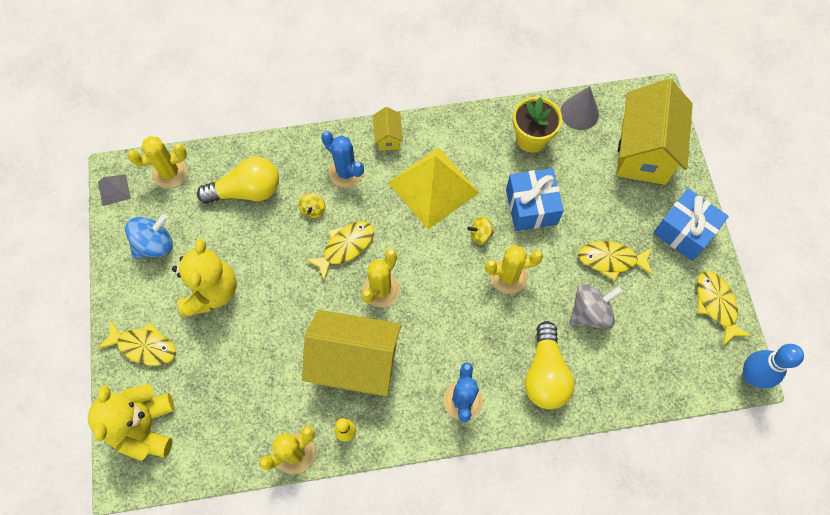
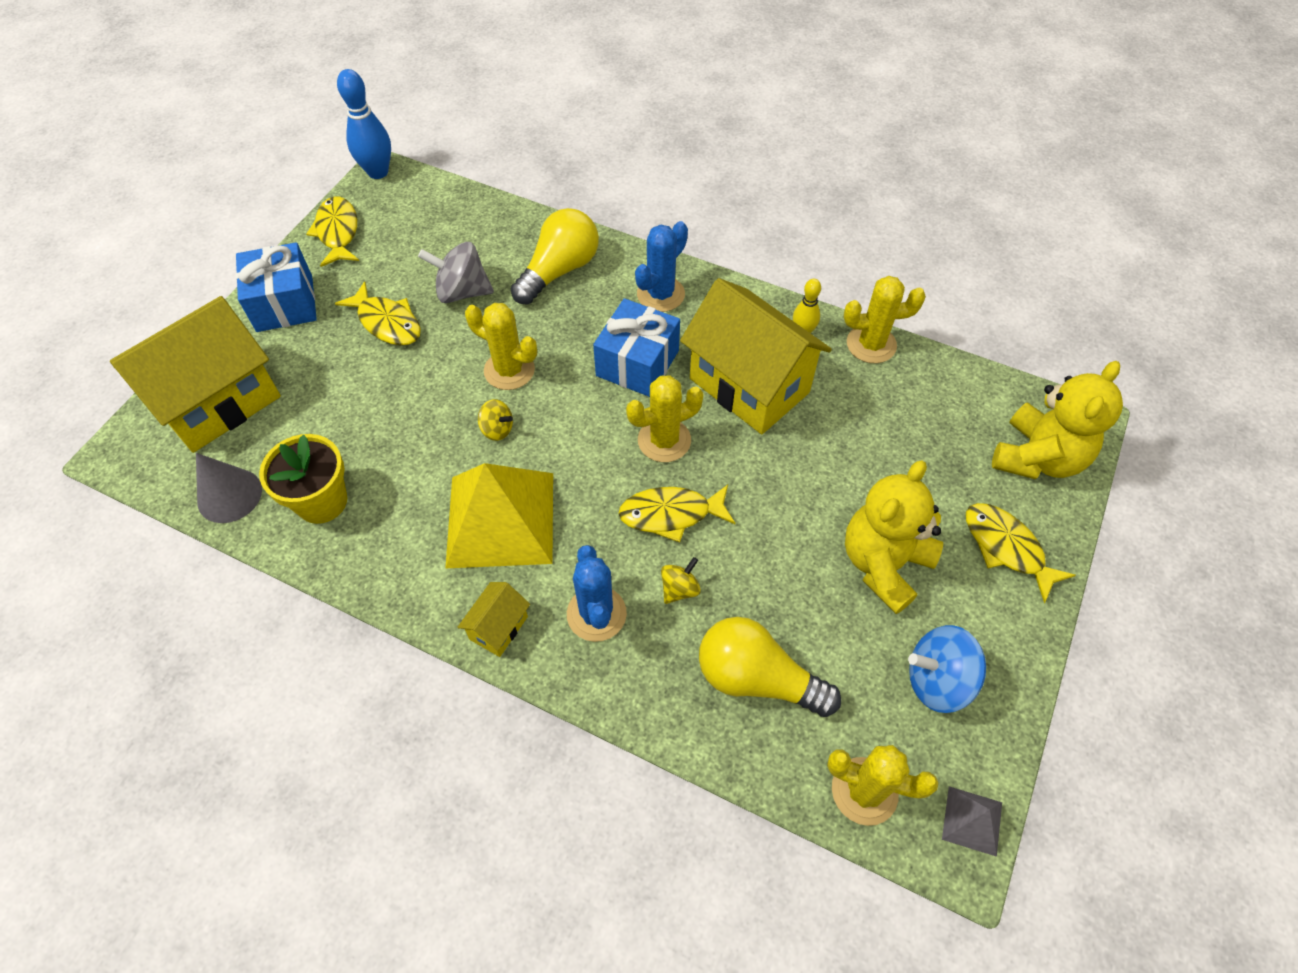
camera: 145 degrees left, 10 degrees down
(531, 207) = (410, 423): blue gift -> blue gift (637, 363)
(716, 304) = (338, 232): yellow fish -> yellow fish turned 150 degrees clockwise

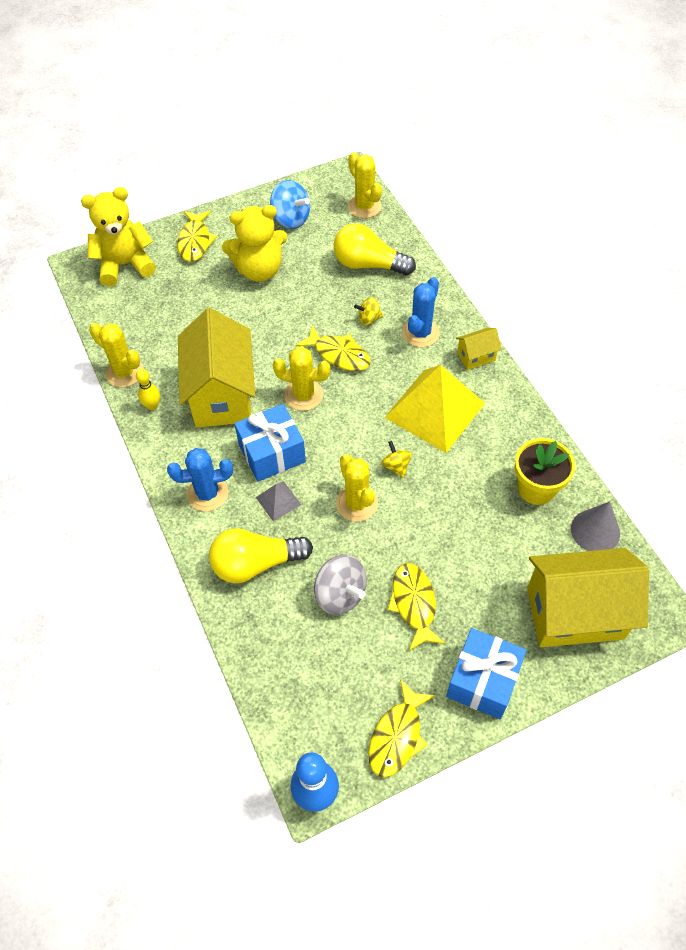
camera: 140 degrees left, 0 degrees up
(757, 678) = (368, 264): yellow light bulb -> yellow light bulb turned 135 degrees clockwise
(972, 820) = (332, 176): grey pyramid -> grey pyramid (278, 501)

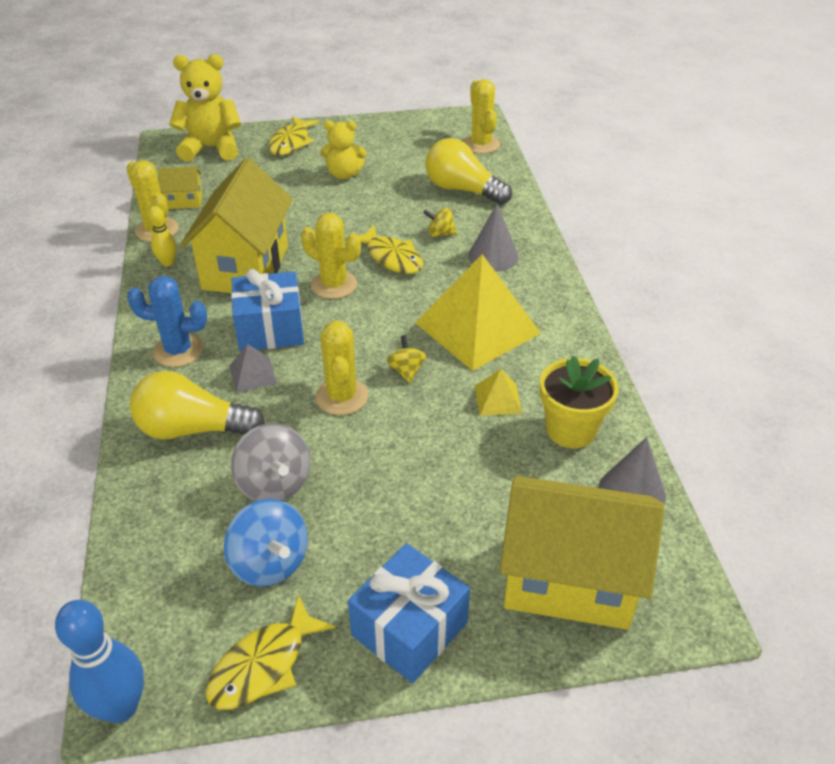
camera: 15 degrees right, 15 degrees down
(259, 269) = (344, 174): yellow teddy bear -> yellow teddy bear, size x0.64
(291, 219) = (398, 141): blue spinning top -> blue spinning top (270, 562)
(414, 603) = (360, 516): yellow fish -> none
(420, 333) = (493, 256): blue cactus -> grey cone
(474, 474) = (498, 399): none -> yellow pyramid
(476, 356) = (548, 289): yellow house -> yellow house (184, 201)

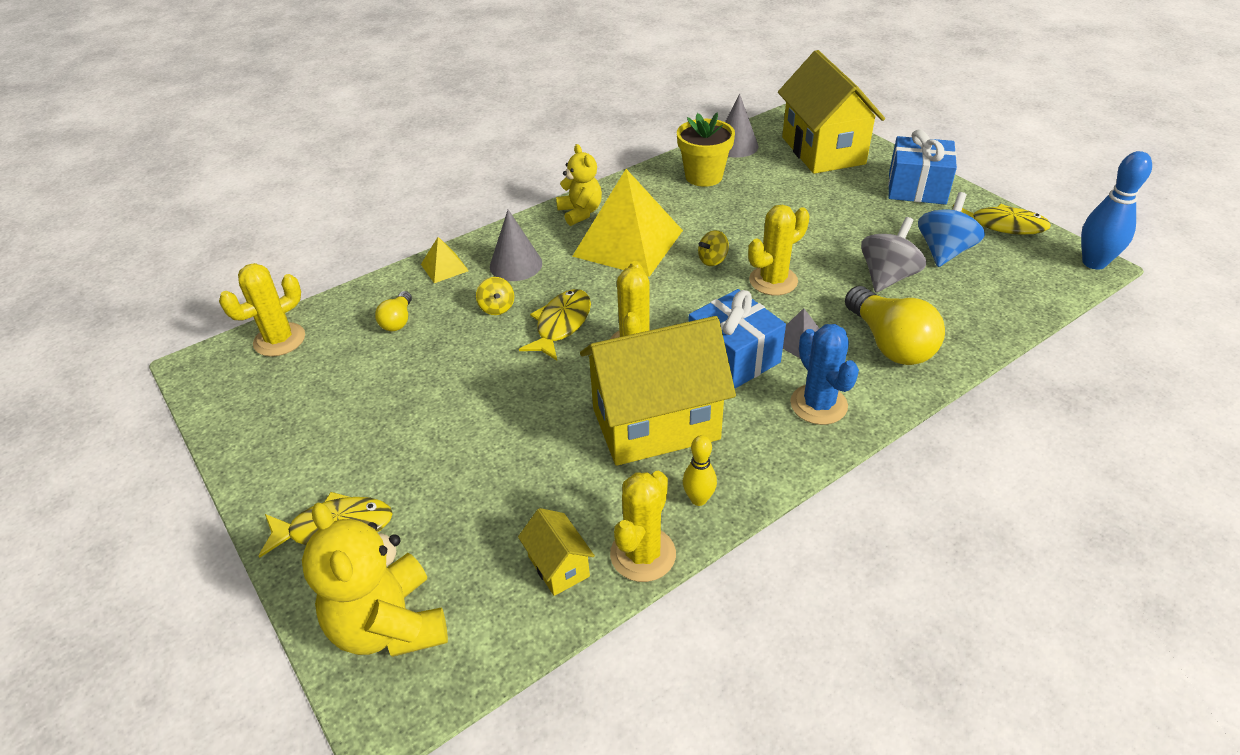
camera: 115 degrees left, 0 degrees up
(344, 174) = (406, 430): yellow teddy bear -> yellow teddy bear (580, 213)
(462, 190) = (398, 321): yellow light bulb -> yellow light bulb, size x0.52
(498, 399) = (703, 211): yellow pyramid -> yellow pyramid (444, 267)

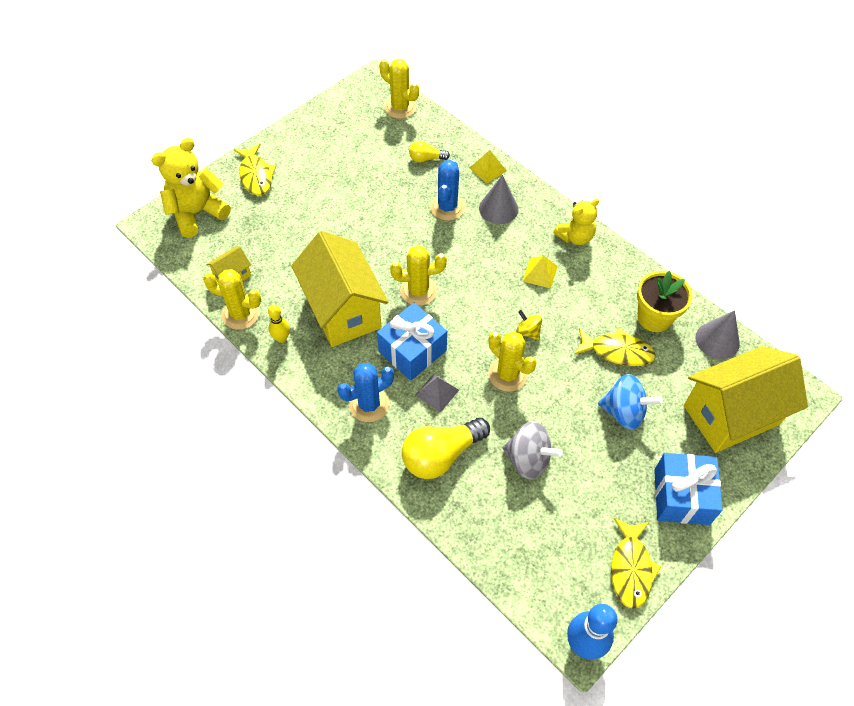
camera: 80 degrees right, 15 degrees up
(497, 308) = (447, 207): yellow spinning top -> blue cactus
(561, 324) = (434, 246): yellow fish -> yellow fish (617, 351)
(628, 243) = (540, 273): yellow pyramid -> yellow pyramid, size x0.43
(944, 251) = (575, 509): blue spinning top -> blue spinning top (624, 412)

